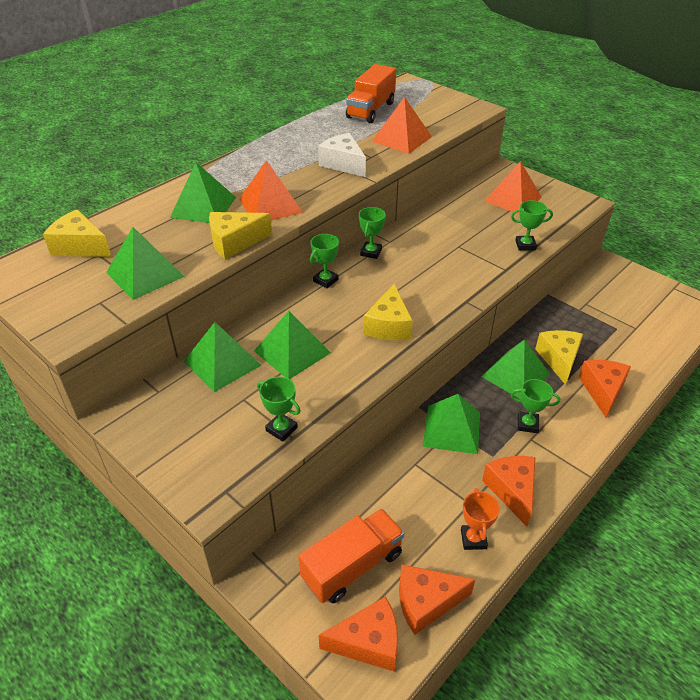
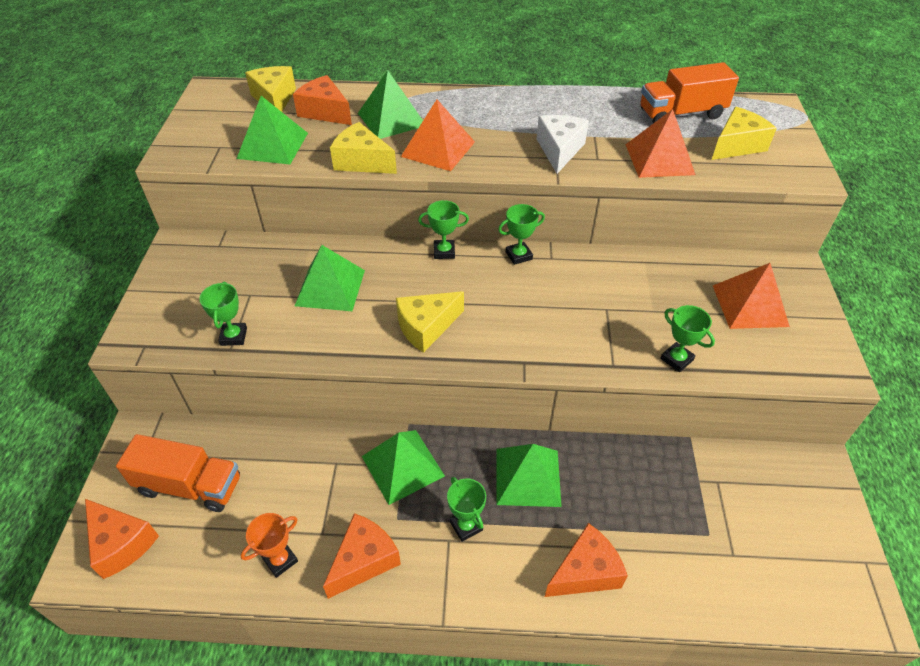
camera: 50 degrees right, 5 degrees up
(222, 363) = (279, 257): green pyramid -> none
(426, 602) = (186, 562): orange cheese -> orange cheese (325, 112)
(559, 359) = (592, 504): yellow cheese -> yellow cheese (736, 145)

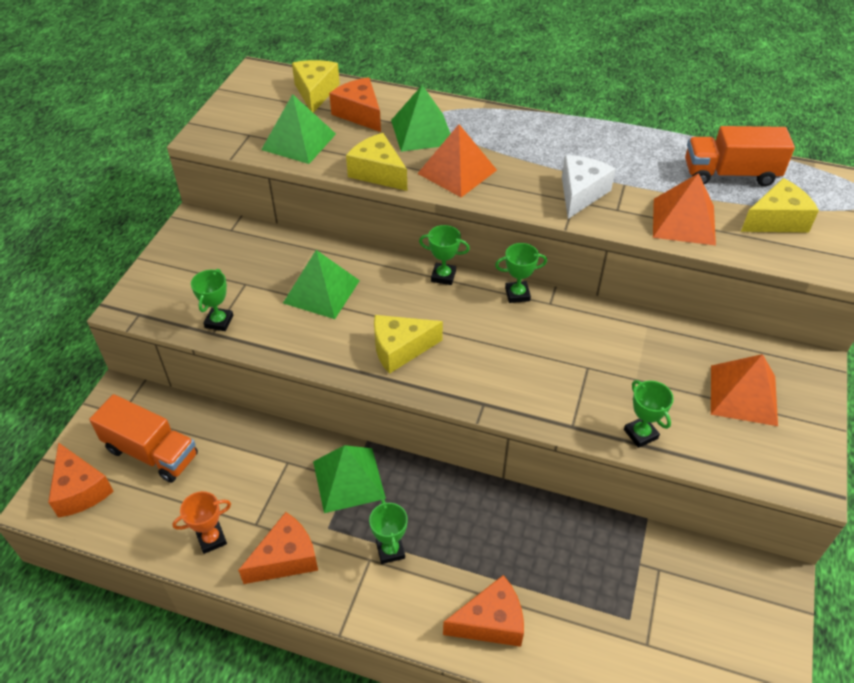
camera: 15 degrees right, 0 degrees up
(528, 477) = (466, 518): green pyramid -> none

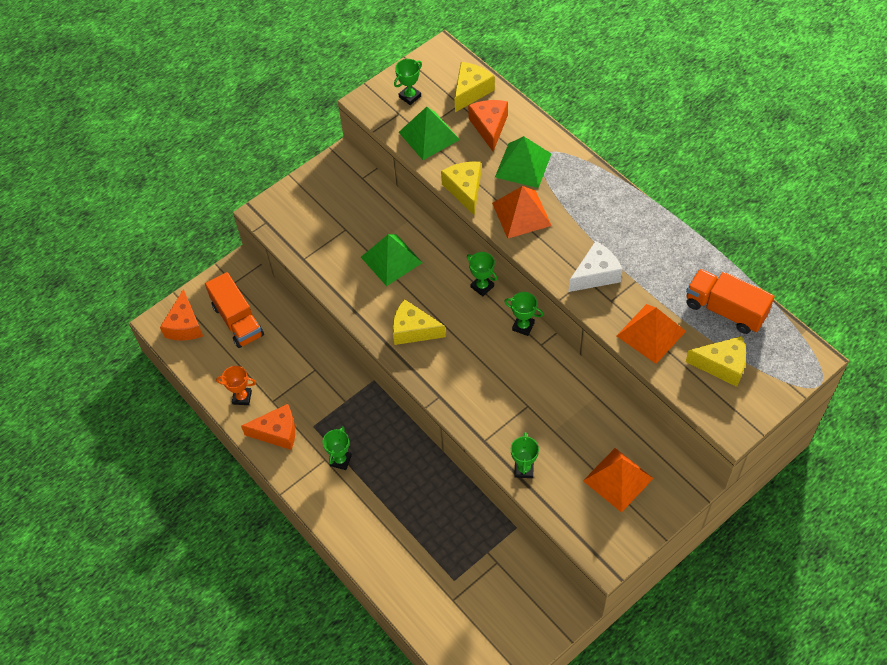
camera: 35 degrees right, 10 degrees up
(219, 321) = (312, 252): green trophy -> green trophy (410, 96)
(348, 479) = (345, 401): green pyramid -> none
(491, 622) = (370, 535): orange cheese -> none

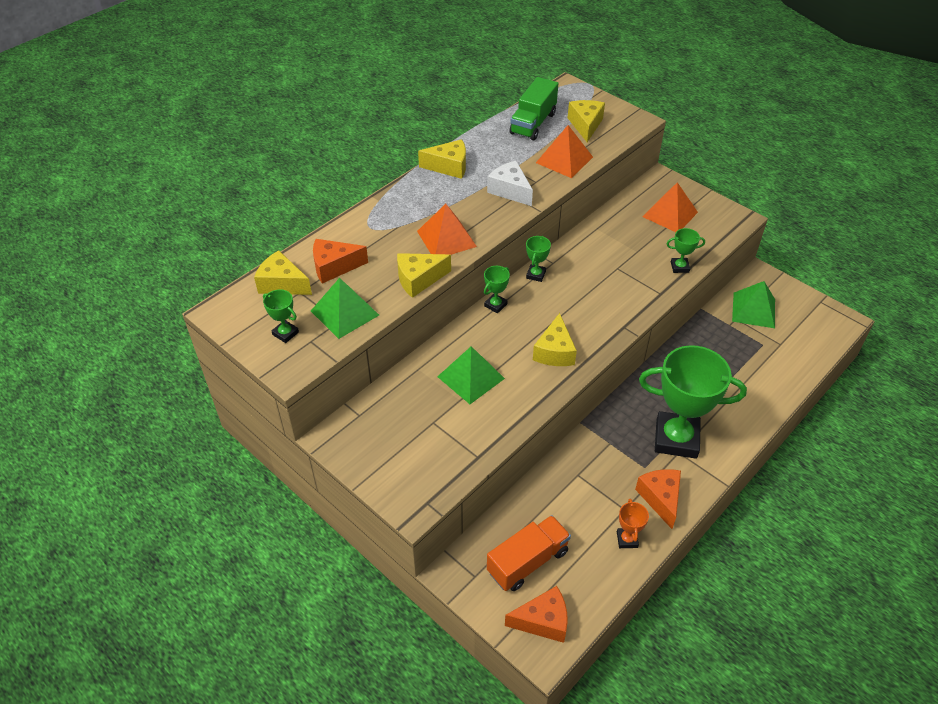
camera: 100 degrees left, 10 degrees down
(340, 460) = (676, 438): green trophy -> green trophy, size x2.39
(523, 165) = (385, 240): green pyramid -> green pyramid (753, 310)
(640, 222) = (449, 167): none -> yellow cheese
(725, 310) = (533, 123): orange truck -> green truck

